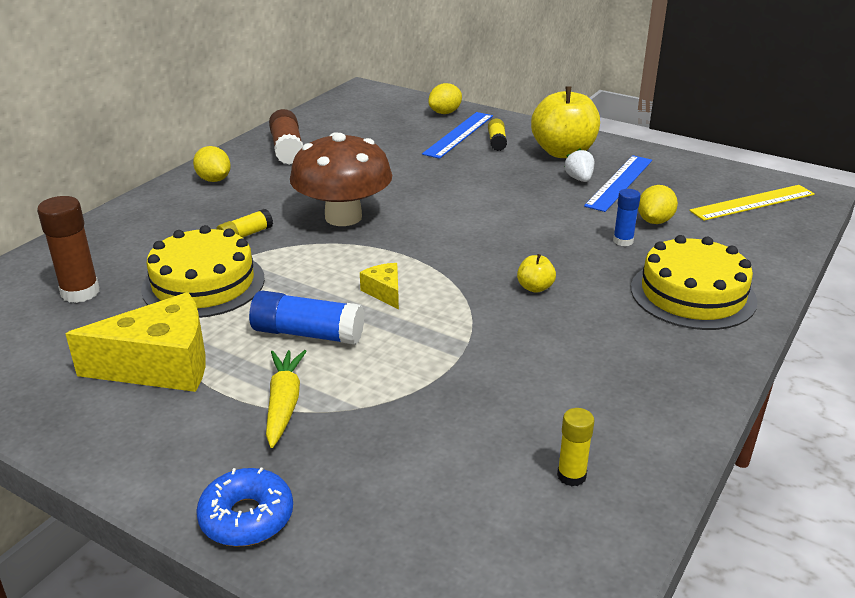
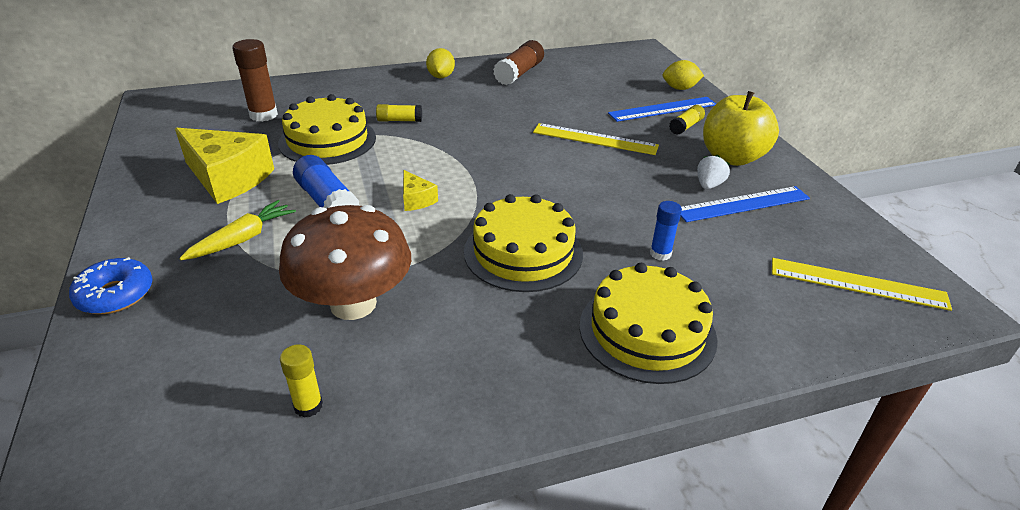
camera: 40 degrees right, 5 degrees up
(343, 217) = (477, 135): brown mushroom -> brown mushroom (353, 304)
(384, 292) = (416, 200): yellow cheese -> yellow cheese turned 135 degrees clockwise
(446, 179) = (595, 139): none -> yellow ruler
(535, 288) = (523, 252): yellow apple -> yellow cake
(654, 221) = (720, 251): yellow lemon -> none

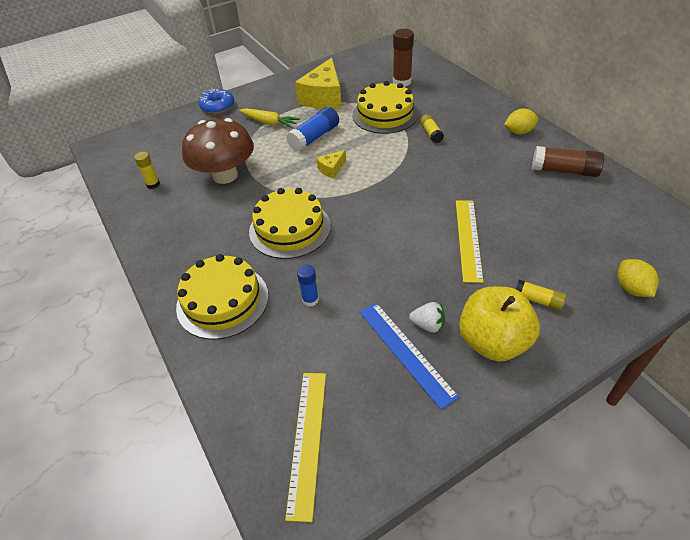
camera: 80 degrees right, 10 degrees up
(663, 109) = (565, 279): blue ruler -> none

